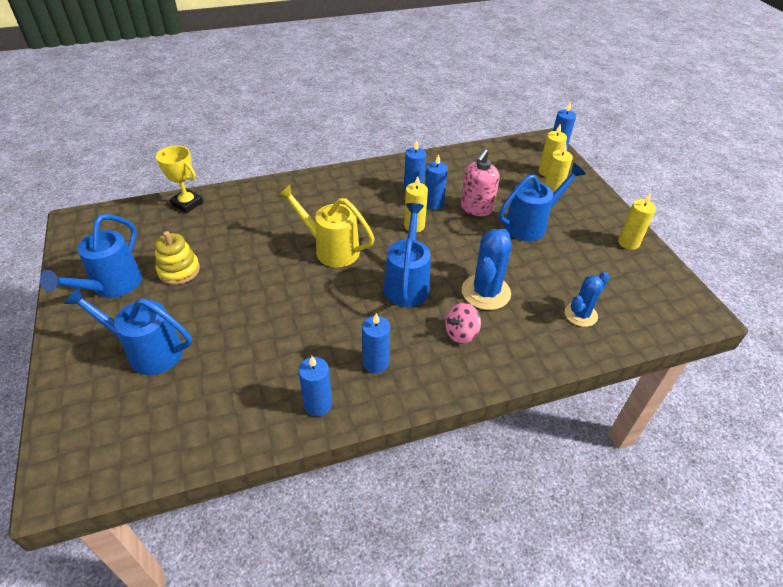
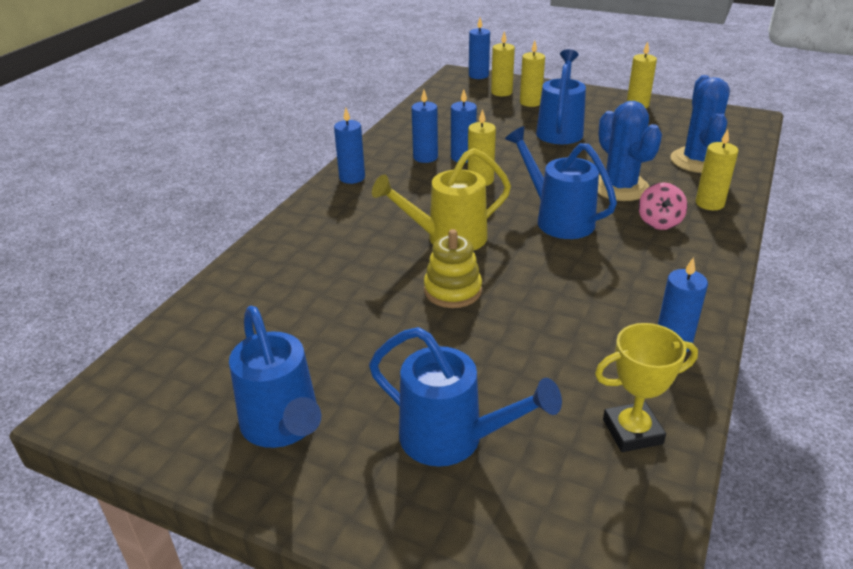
camera: 45 degrees left, 10 degrees down
(147, 351) = (452, 439): blue watering can -> blue watering can turned 120 degrees counterclockwise
(179, 270) = (333, 356): yellow stacking toy -> yellow stacking toy (452, 290)
(187, 203) = (213, 300): yellow trophy -> yellow trophy (632, 431)
(376, 363) = (649, 283): blue candle -> blue candle (352, 177)
(476, 208) = (501, 142): pink soap dispenser -> none
(521, 349) = (709, 203): none -> yellow candle
(580, 314) = (697, 161): blue cactus -> blue cactus, size x1.55

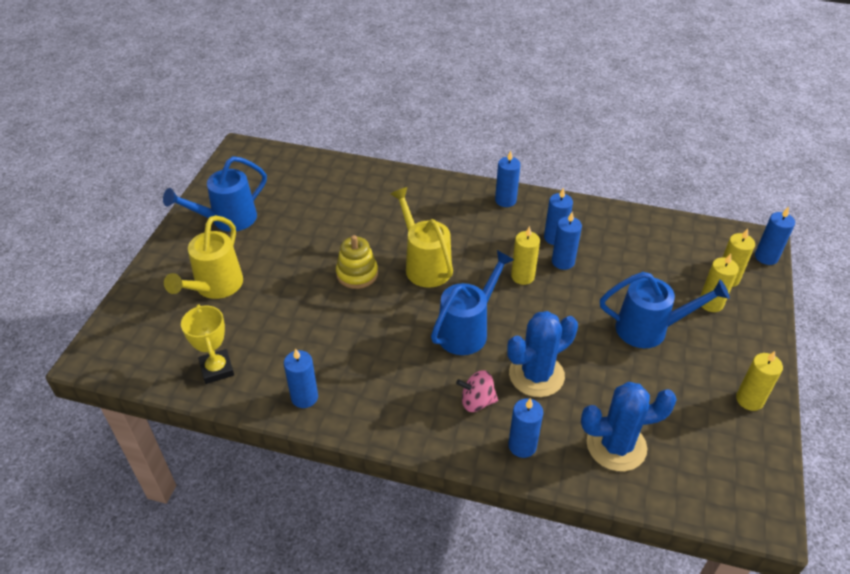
camera: 80 degrees right, 10 degrees up
(452, 439) = (215, 287): blue watering can -> yellow watering can
(709, 203) = (522, 446): yellow candle -> blue candle

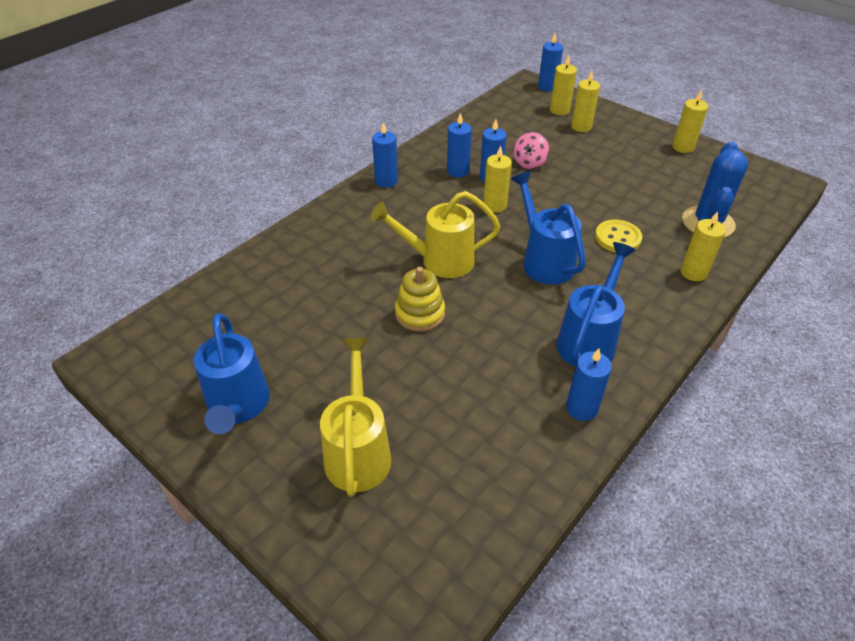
camera: 65 degrees left, 0 degrees up
(215, 287) = (358, 451): yellow watering can -> yellow watering can turned 135 degrees counterclockwise
(217, 369) = (503, 482): yellow trophy -> none
(477, 401) = (634, 283): pink spinning top -> pink spinning top (529, 163)
(522, 446) = (693, 272): blue candle -> yellow candle
(536, 375) = (617, 238): blue cactus -> yellow button
(649, 329) = (594, 163): blue watering can -> blue watering can (589, 340)

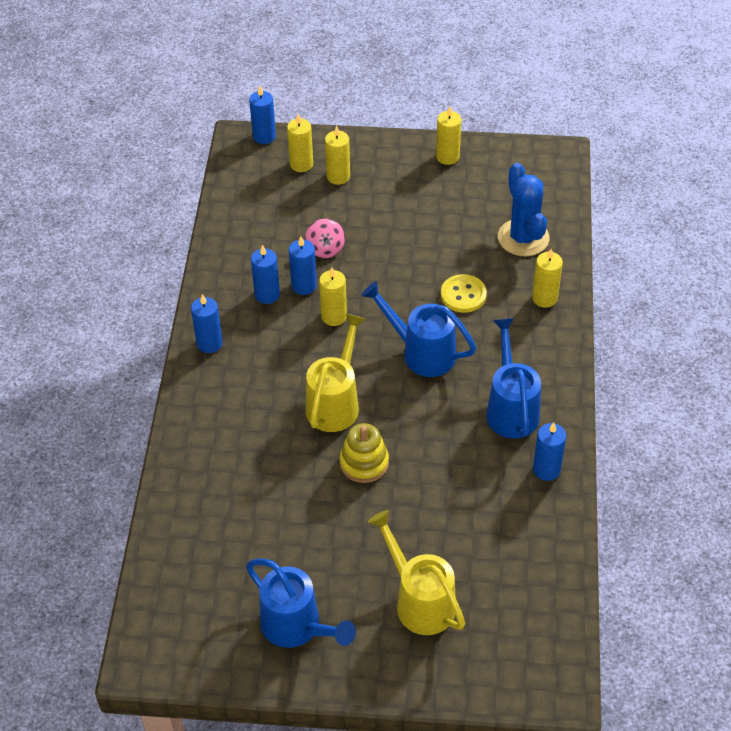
camera: 35 degrees left, 5 degrees up
(439, 260) = (335, 403): yellow watering can -> yellow watering can turned 150 degrees clockwise

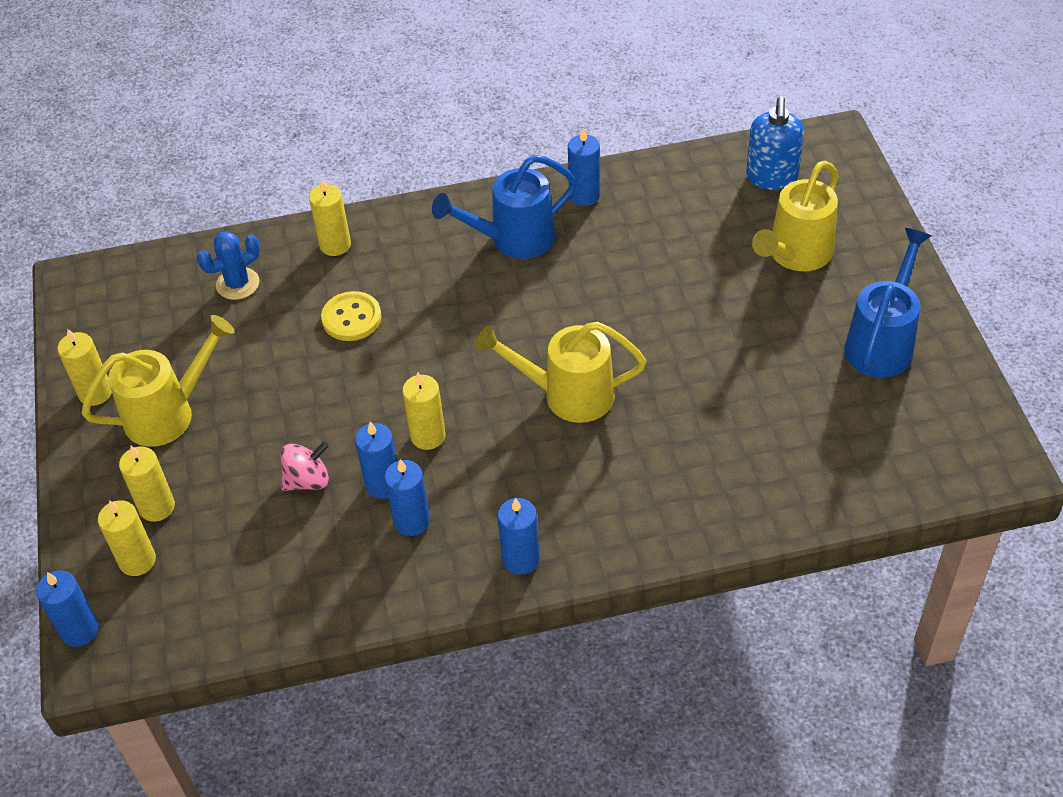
camera: 105 degrees left, 0 degrees up
(364, 463) = (643, 344): yellow stacking toy -> none
(413, 189) = (169, 413): none -> yellow watering can
(421, 353) = (459, 334): blue watering can -> none
(522, 618) = (771, 177): none -> blue soap dispenser
(523, 238) = (238, 284): blue cactus -> blue cactus, size x0.64

